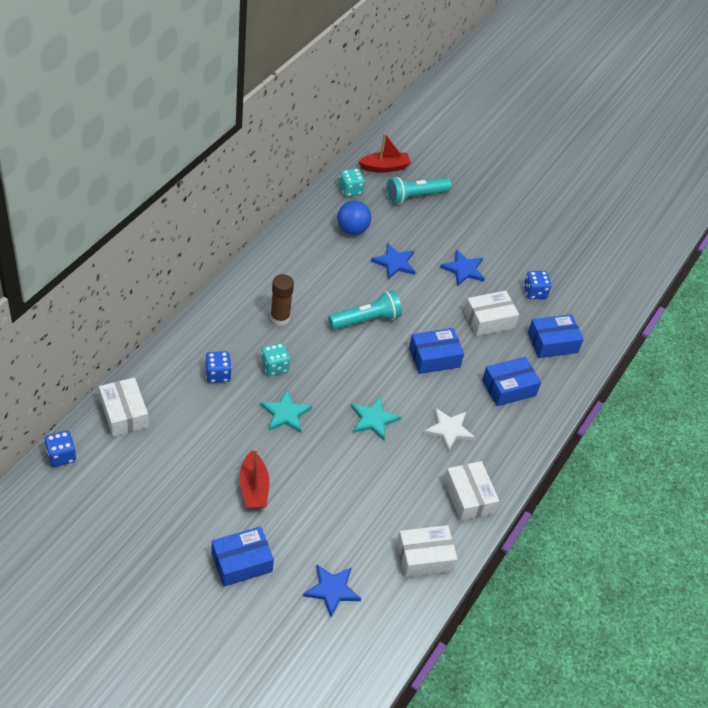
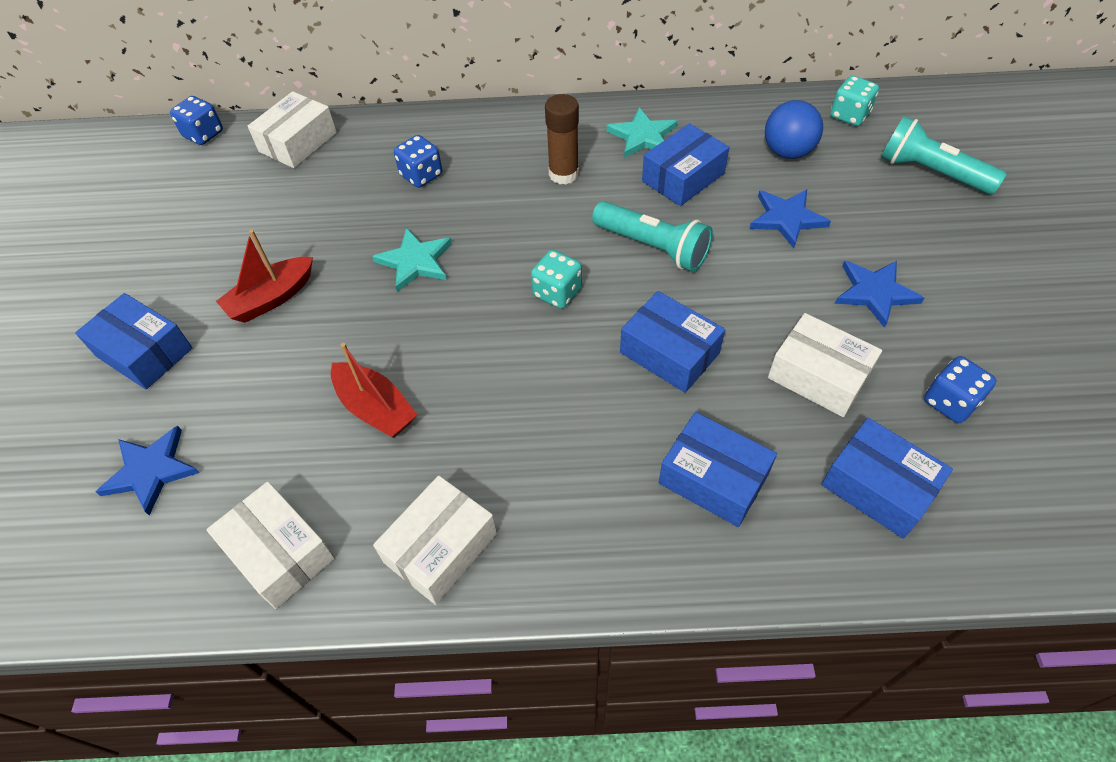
camera: 65 degrees right, 5 degrees up
(274, 367) = (481, 212): turquoise dice -> turquoise dice (557, 292)
(330, 277) = (683, 177): none -> blue box
(373, 419) = (487, 350): turquoise star -> turquoise star (642, 136)
(384, 167) = (935, 120): red boat -> red boat (375, 408)
(449, 430) = (550, 447): white star -> none

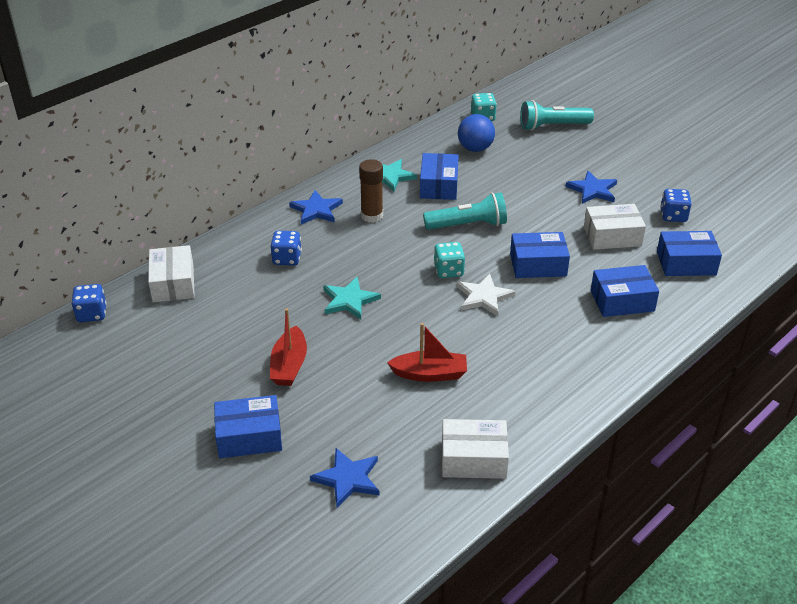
camera: 45 degrees left, 15 degrees down
(440, 548) = (546, 403): white box -> none
(553, 353) = (484, 297): none -> white star
(787, 218) = (514, 179): blue star -> blue star (316, 210)

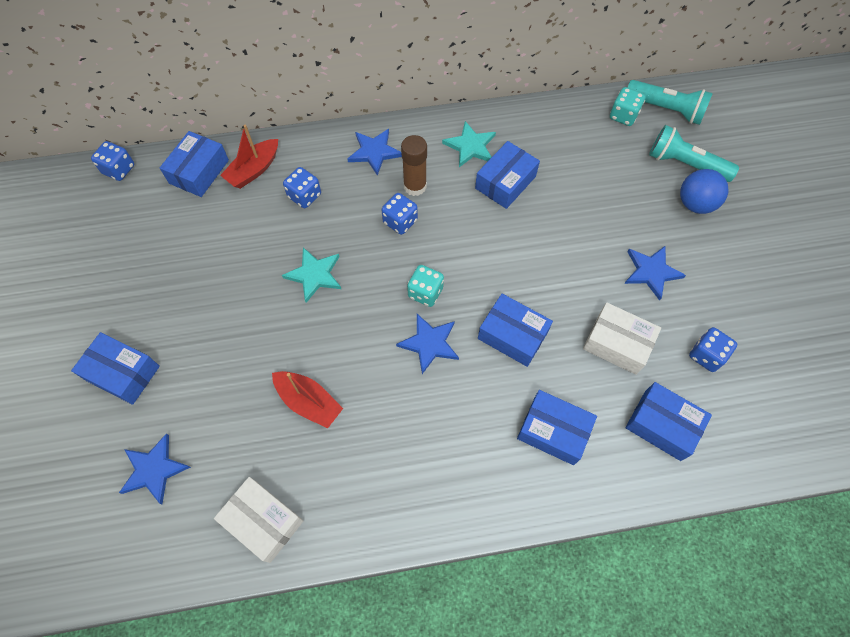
camera: 35 degrees right, 25 degrees up
(173, 283) = (199, 171): white box -> blue box
(289, 365) = (210, 317): red boat -> red boat (254, 170)
(383, 240) = (400, 221): none -> blue dice
(468, 225) = (490, 247): turquoise flashlight -> turquoise flashlight (666, 109)
(475, 149) = (580, 153): blue ball -> blue ball (695, 204)
(484, 297) = (429, 343): white star -> blue star

